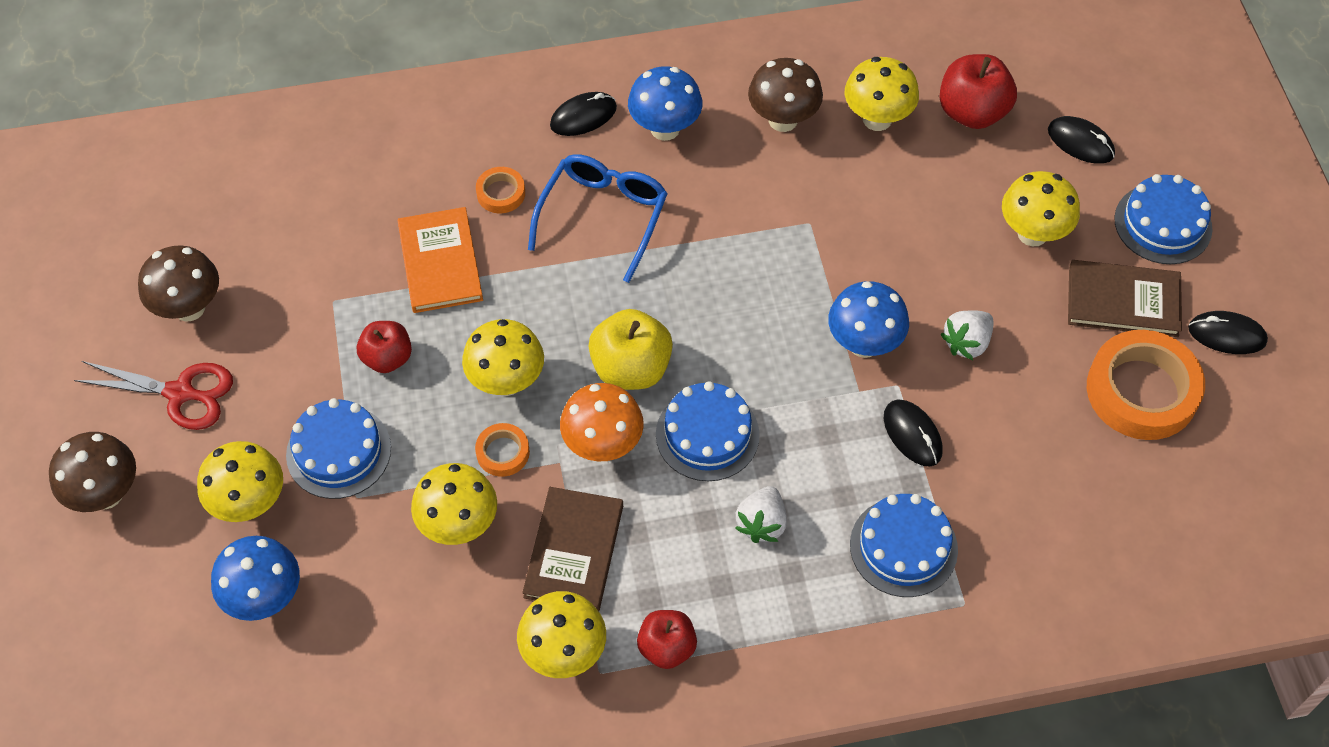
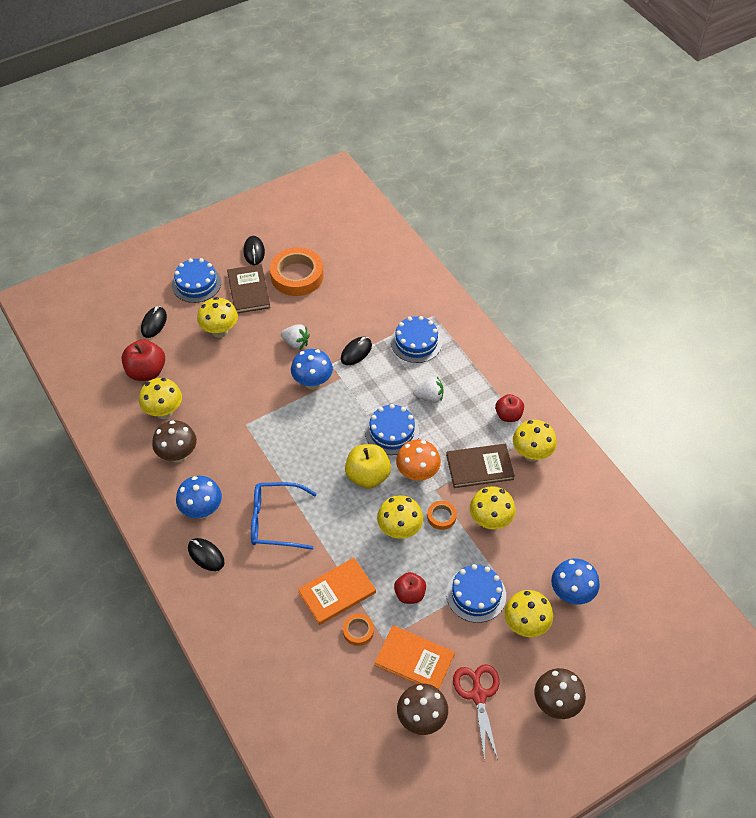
camera: 110 degrees left, 5 degrees down
(280, 328) = (414, 660): none -> orange book
(501, 193) = (277, 579): orange tape -> orange tape (358, 631)

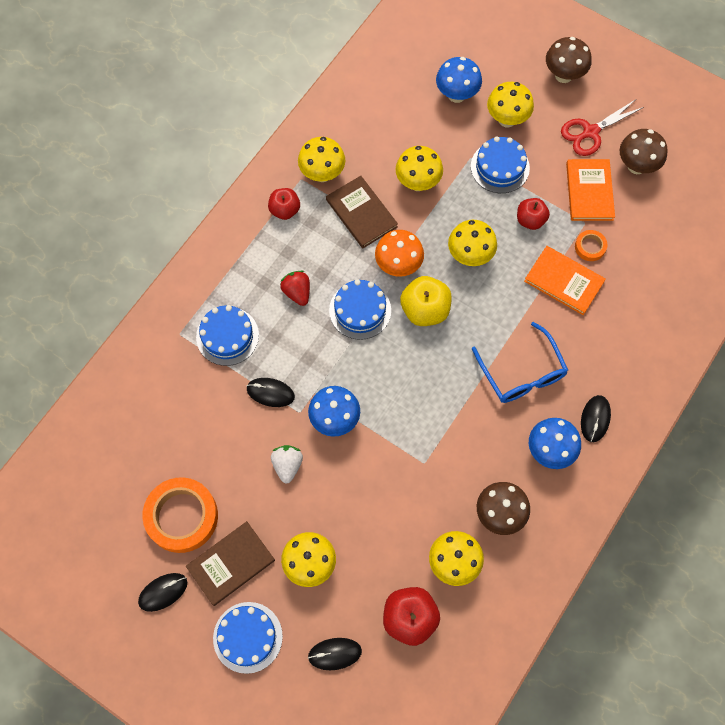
camera: 115 degrees left, 15 degrees up
(429, 397) = (297, 292): white strawberry -> red strawberry
(441, 516) = (435, 225): orange tape -> none

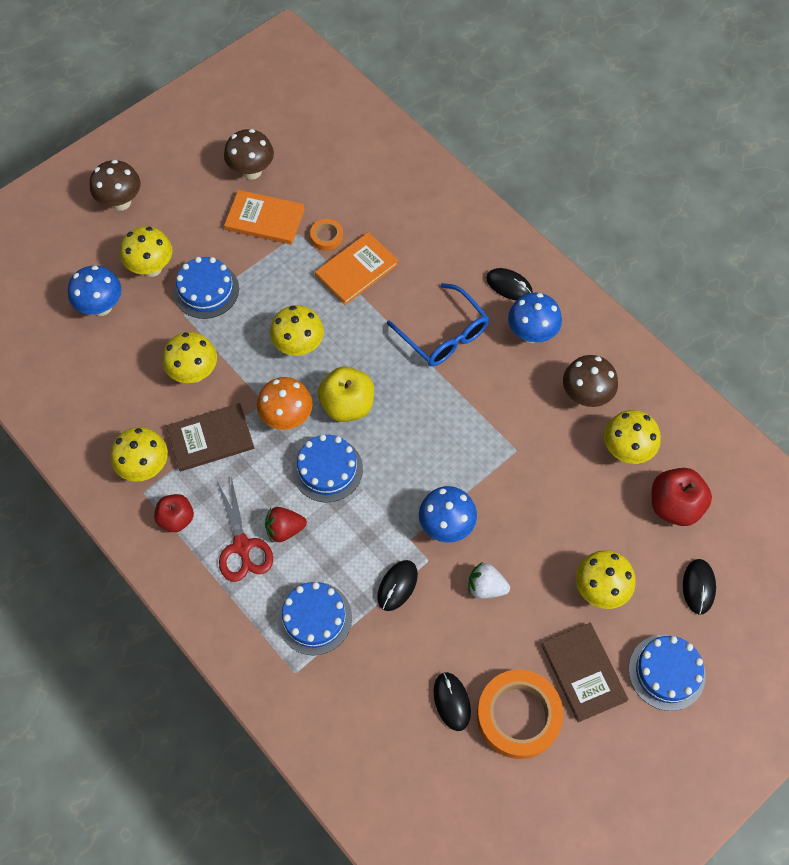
camera: 75 degrees left, 5 degrees down
(163, 592) = (600, 755): black mouse -> black mouse (451, 701)
(522, 373) = (444, 335): blue glasses -> blue glasses turned 60 degrees clockwise
(530, 220) = (278, 280): red apple -> none
(590, 132) = (198, 198): red scissors -> red scissors (242, 546)

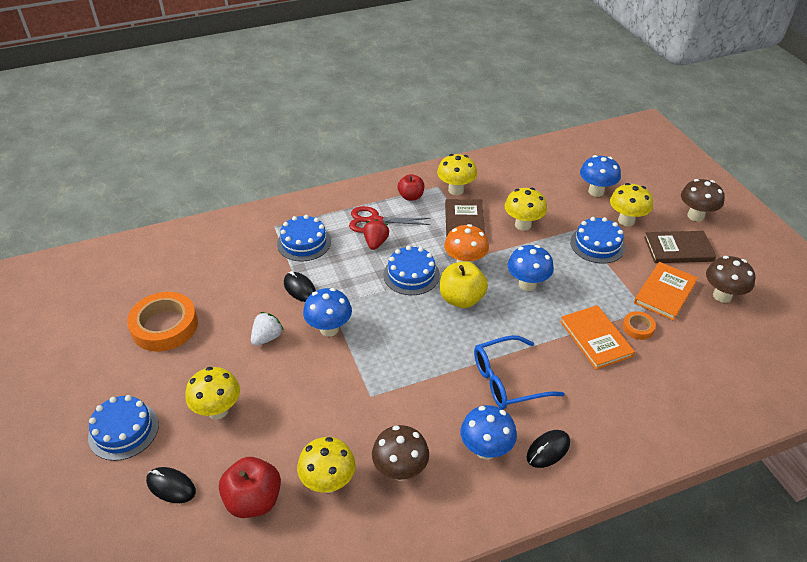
camera: 110 degrees right, 20 degrees down
(299, 346) = (527, 284): yellow mushroom -> blue mushroom
(451, 701) = (201, 294): black mouse -> none
(583, 672) = (164, 375): brown book -> brown book (678, 249)

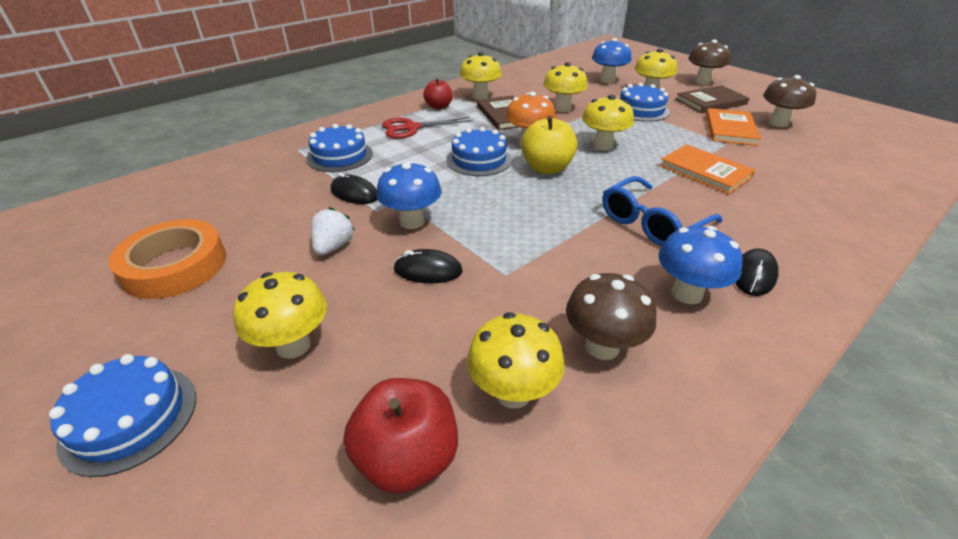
camera: 20 degrees left, 5 degrees down
(171, 486) = (245, 483): black mouse -> black mouse (428, 270)
(376, 243) = (423, 143): red strawberry -> none
(527, 284) = (603, 146): blue mushroom -> yellow mushroom
(638, 327) = (734, 156): orange tape -> none

